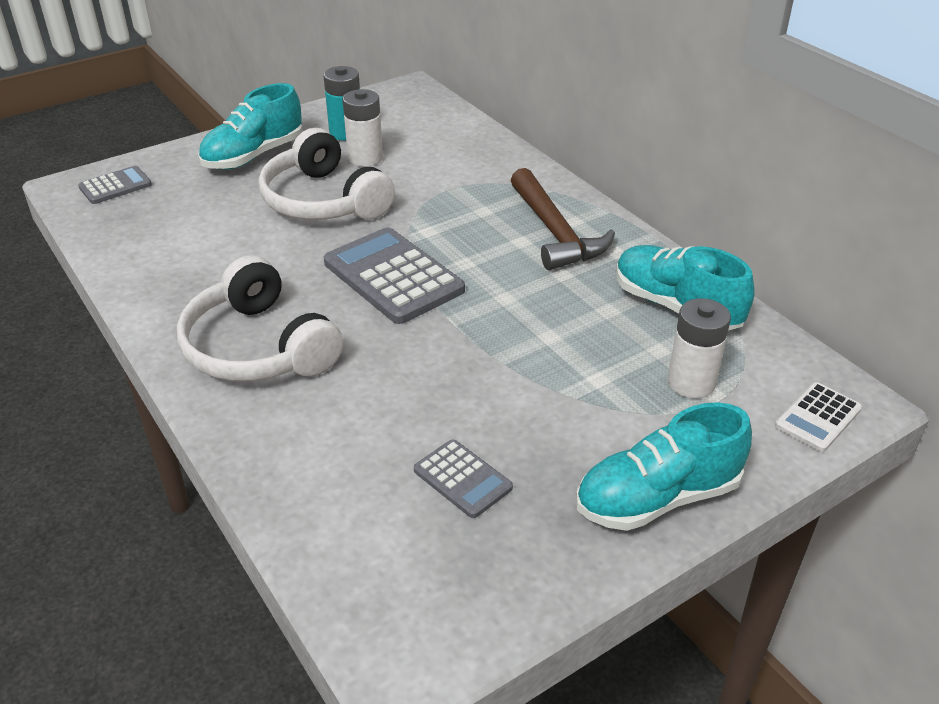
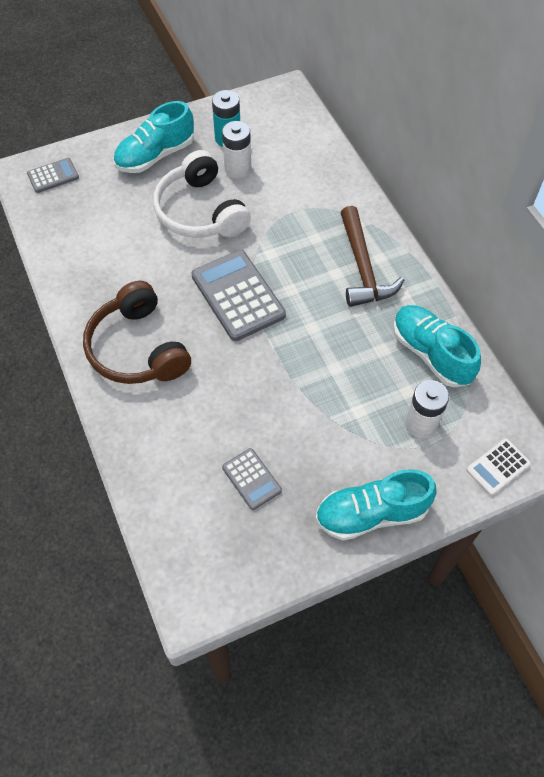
camera: 10 degrees right, 20 degrees up
(259, 347) = (138, 348): white headphones -> brown headphones

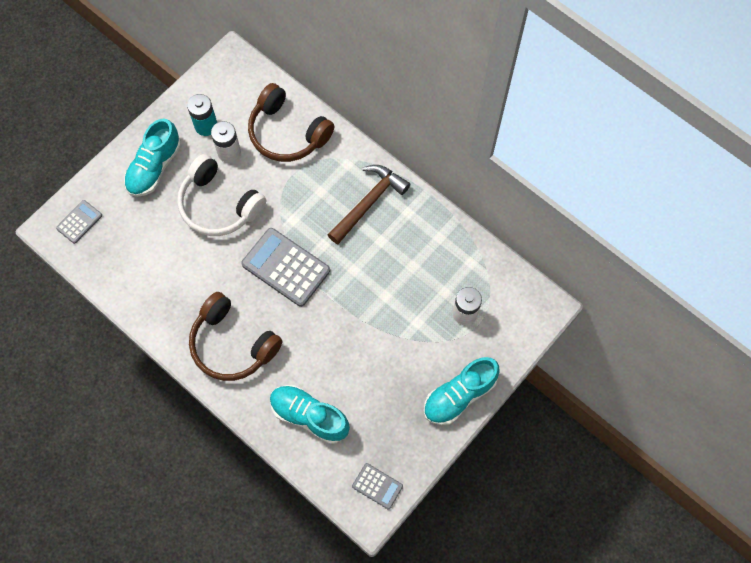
camera: 25 degrees left, 10 degrees up
(251, 479) = (366, 407): grey calculator -> grey calculator (377, 486)
(308, 173) = (287, 133): none -> brown headphones
(363, 267) = (369, 202): brown hammer -> brown hammer turned 105 degrees counterclockwise
(431, 353) = (449, 254): turquoise shoe -> turquoise shoe (309, 416)
(498, 467) = (529, 323): white calculator -> none

